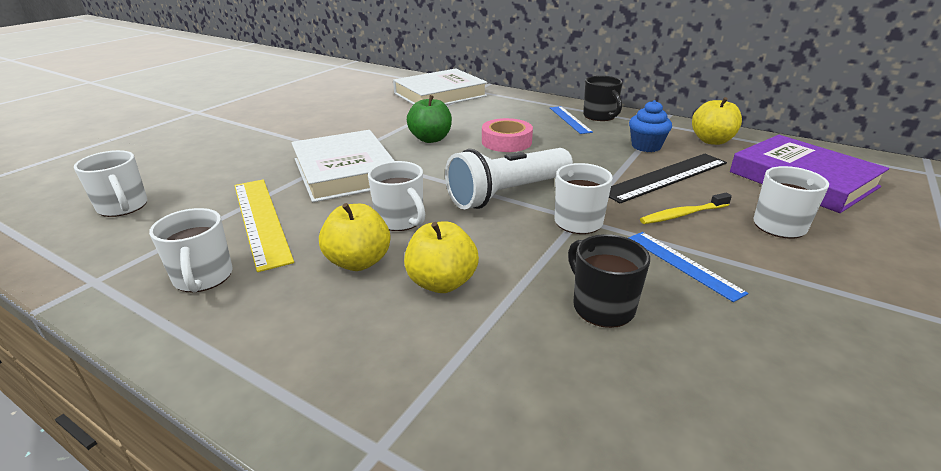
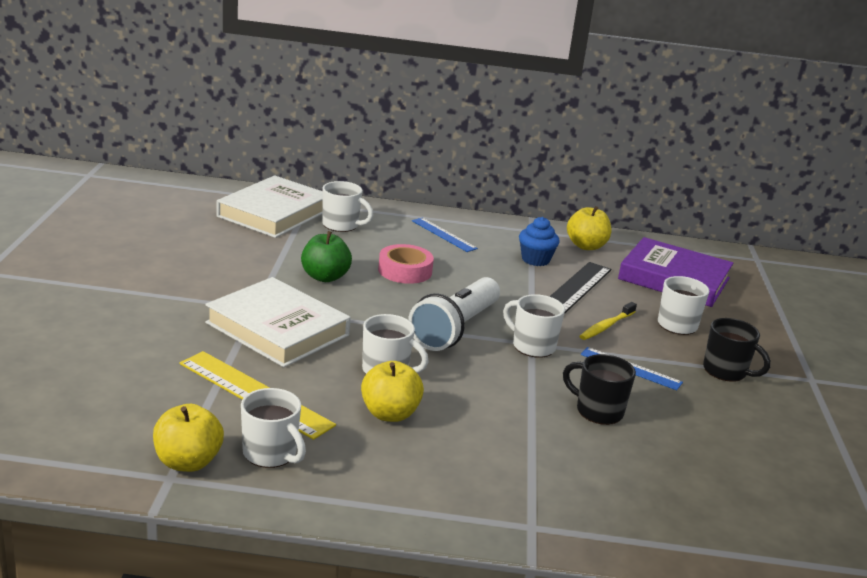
camera: 30 degrees left, 5 degrees down
(123, 207) = (85, 407): white mug -> white mug (341, 225)
(442, 283) = (473, 417): yellow apple -> yellow apple (188, 462)
(600, 116) = (469, 227): black mug -> black mug (726, 371)

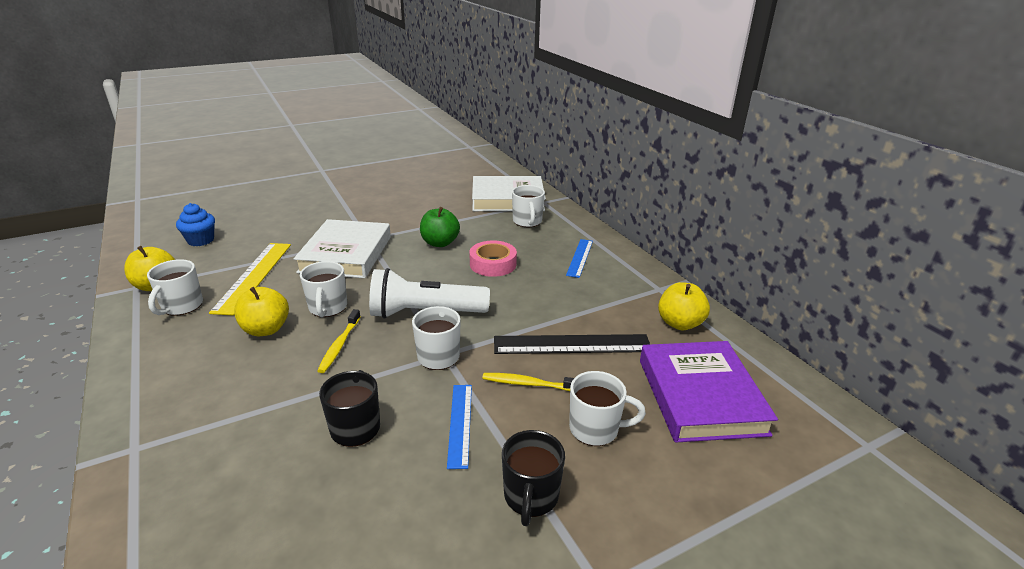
camera: 60 degrees right, 5 degrees up
(465, 384) = (339, 345): none -> yellow toothbrush
(535, 260) = (605, 308): blue cupcake -> blue cupcake (201, 240)

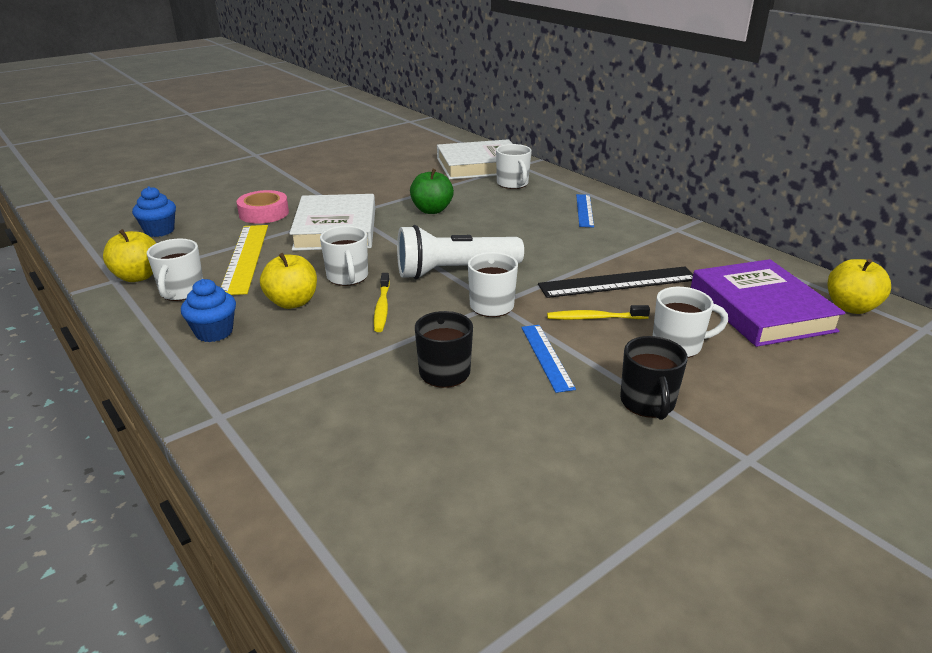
camera: 10 degrees left, 0 degrees up
(183, 353) = (214, 332): none -> blue cupcake
(493, 264) = (499, 223): pink tape -> pink tape (264, 213)
(679, 323) = (711, 255): yellow apple -> yellow apple (850, 307)

